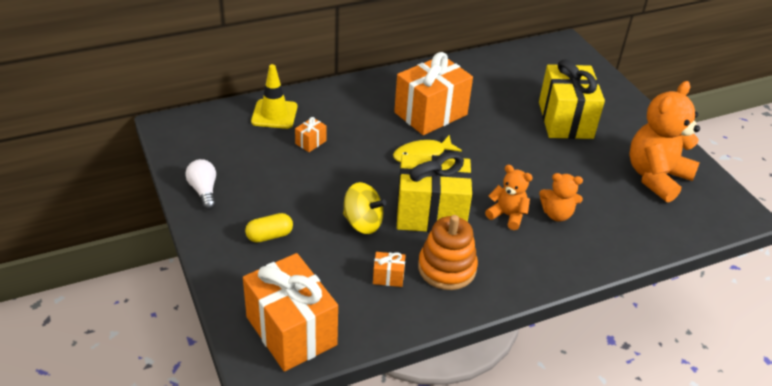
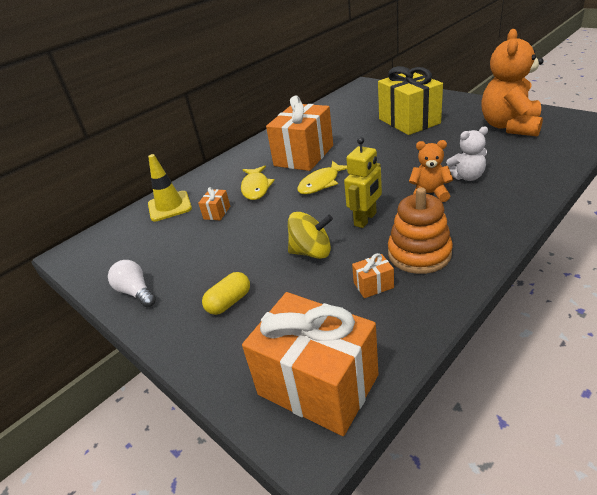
camera: 15 degrees left, 5 degrees down
(361, 131) = (256, 187): none -> yellow fish
(431, 213) = (365, 219): yellow gift -> yellow robot
(556, 214) = (466, 177): orange teddy bear -> white teddy bear

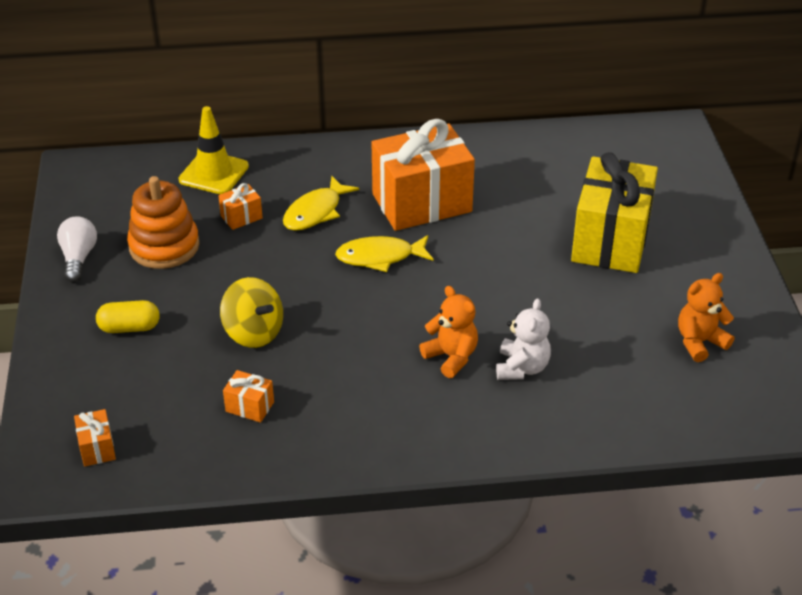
camera: 35 degrees right, 5 degrees up
(318, 385) = (97, 448): orange gift -> orange gift, size x0.40
(365, 219) = (349, 336): yellow robot -> none
(419, 254) = (331, 410): orange stacking toy -> orange stacking toy (164, 246)
(466, 177) = (522, 368): white teddy bear -> white teddy bear turned 105 degrees counterclockwise
(510, 126) = (699, 342): orange teddy bear -> orange teddy bear, size x0.53

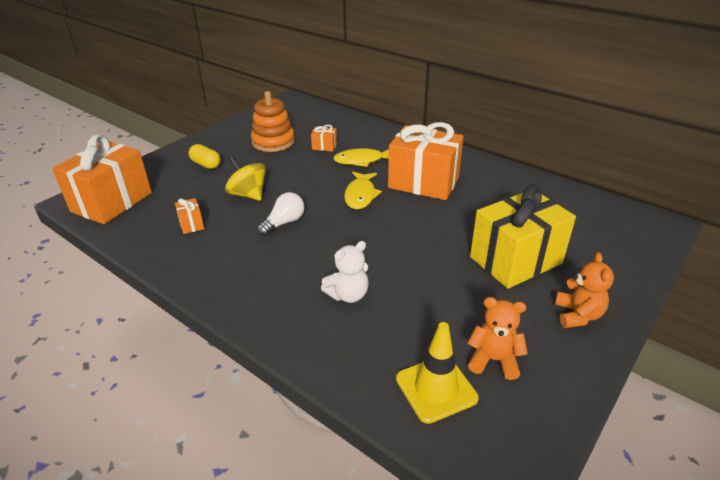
camera: 45 degrees right, 5 degrees down
(78, 258) = (235, 130): white light bulb -> white light bulb (284, 223)
(97, 448) = (112, 202): orange gift -> orange gift, size x2.48
(214, 173) = (342, 125): yellow traffic cone -> yellow traffic cone (436, 388)
(253, 332) = (248, 194): yellow spinning top -> yellow spinning top turned 135 degrees clockwise
(380, 257) = (360, 195): yellow fish -> yellow fish turned 120 degrees counterclockwise
(451, 357) = (318, 263): orange teddy bear -> orange teddy bear (577, 315)

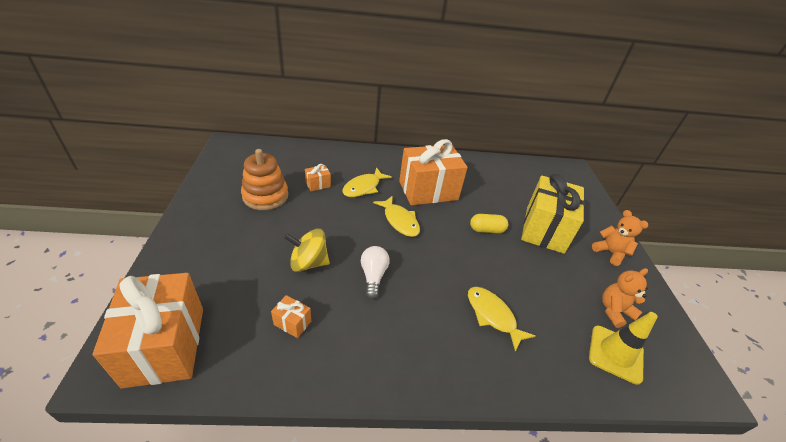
camera: 45 degrees left, 5 degrees up
(206, 164) = (225, 248): yellow capsule -> yellow capsule (486, 230)
(348, 295) = (492, 315): white teddy bear -> yellow fish

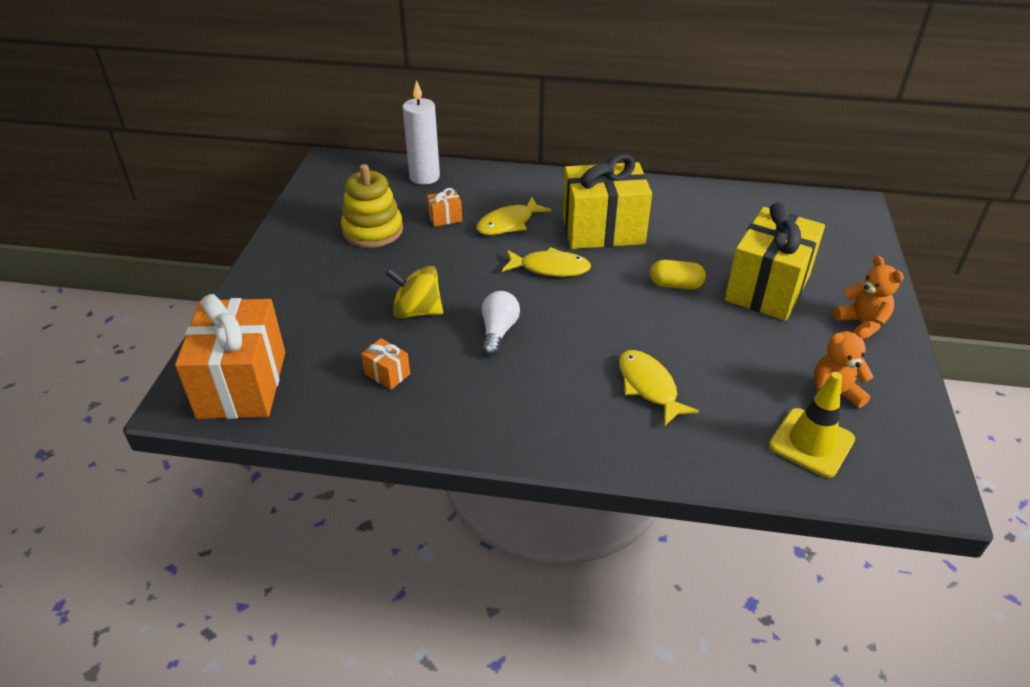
camera: 15 degrees right, 0 degrees up
(265, 196) = (373, 230): orange stacking toy -> yellow stacking toy
(298, 154) = (424, 177): none -> white candle
(400, 221) = (550, 268): yellow fish -> yellow fish turned 60 degrees counterclockwise
(428, 190) = (603, 230): orange gift -> yellow gift

